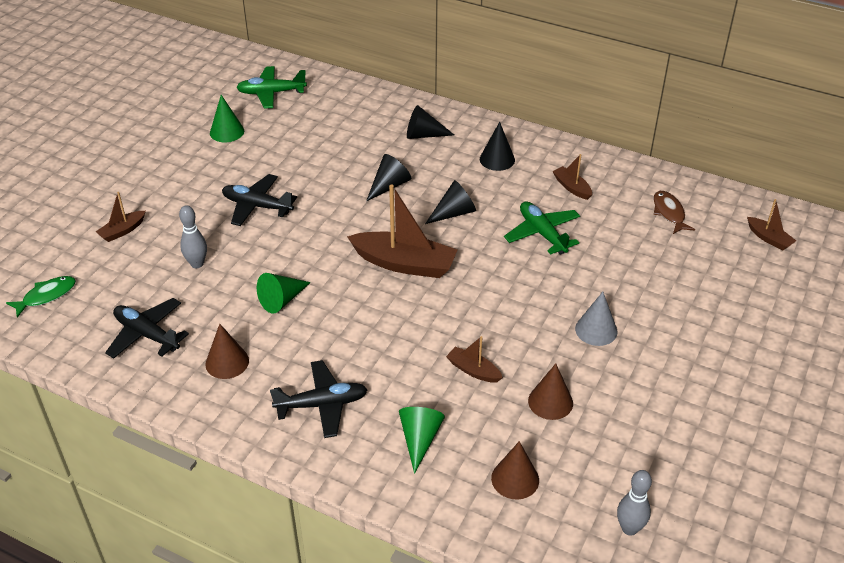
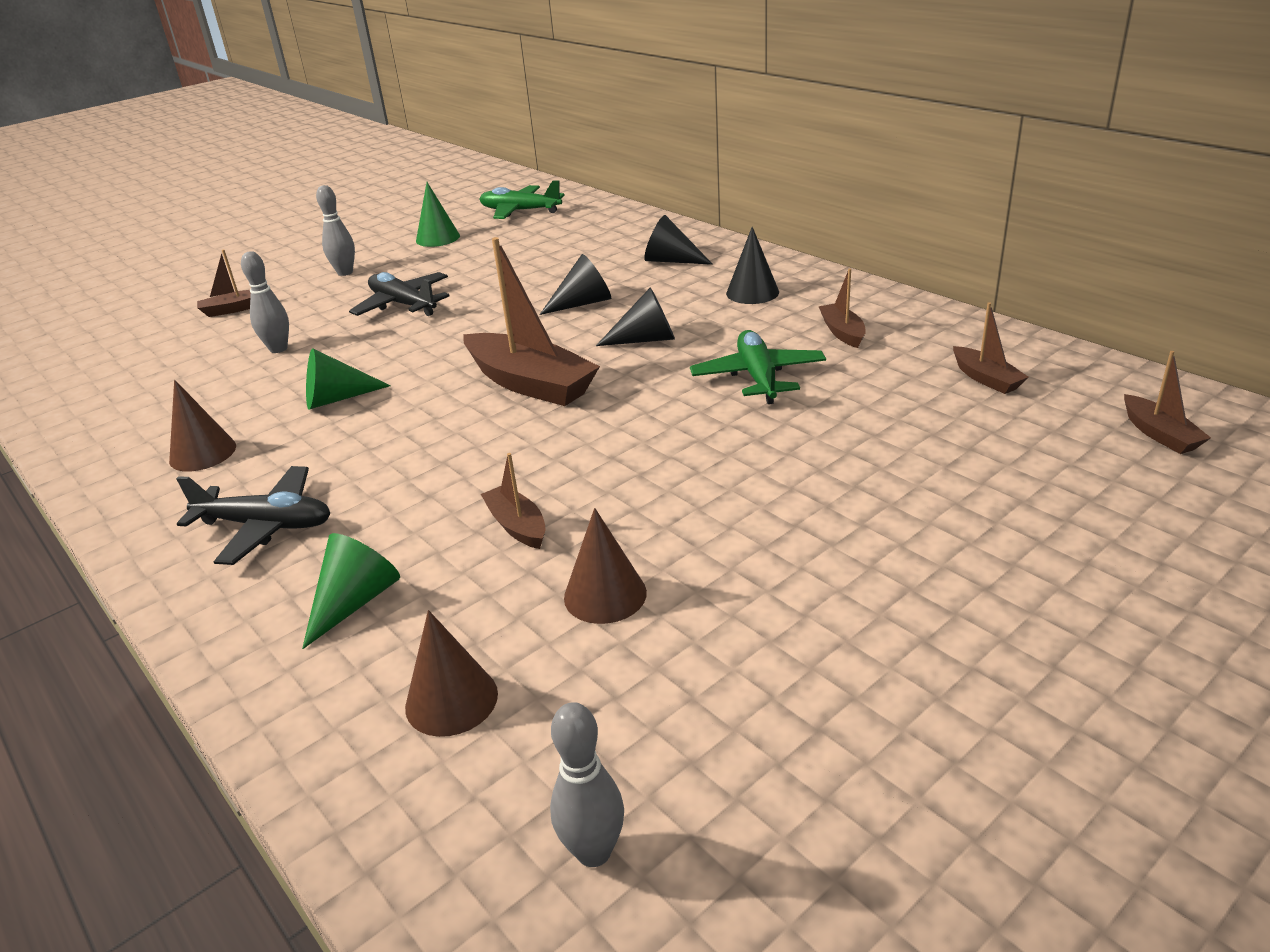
camera: 25 degrees right, 10 degrees down
(46, 296) = (90, 355): green fish -> none
(147, 334) = (147, 408): black plane -> none
(181, 179) = (345, 272): none -> grey bowling pin
(596, 330) = (758, 508): grey cone -> none
(669, 213) = (986, 379): brown fish -> brown boat

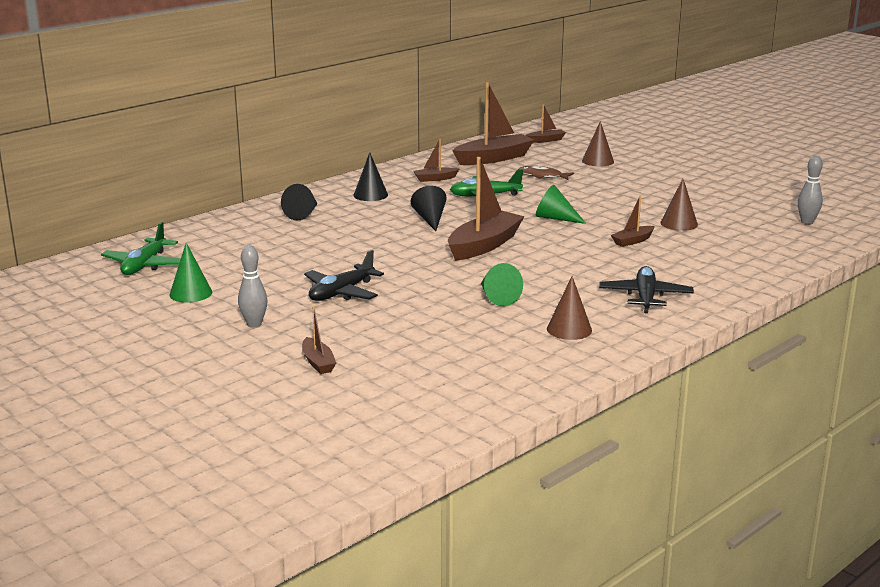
camera: 95 degrees left, 10 degrees down
(278, 349) = (411, 329): grey bowling pin -> none
(355, 602) = (701, 268): green cone -> green cone (555, 218)
(451, 700) = (752, 245): brown cone -> brown cone (597, 161)
(583, 303) = (367, 236): black cone -> none
(890, 431) = (542, 176): none -> brown fish
(986, 379) = (494, 158): brown boat -> brown boat, size x2.00

